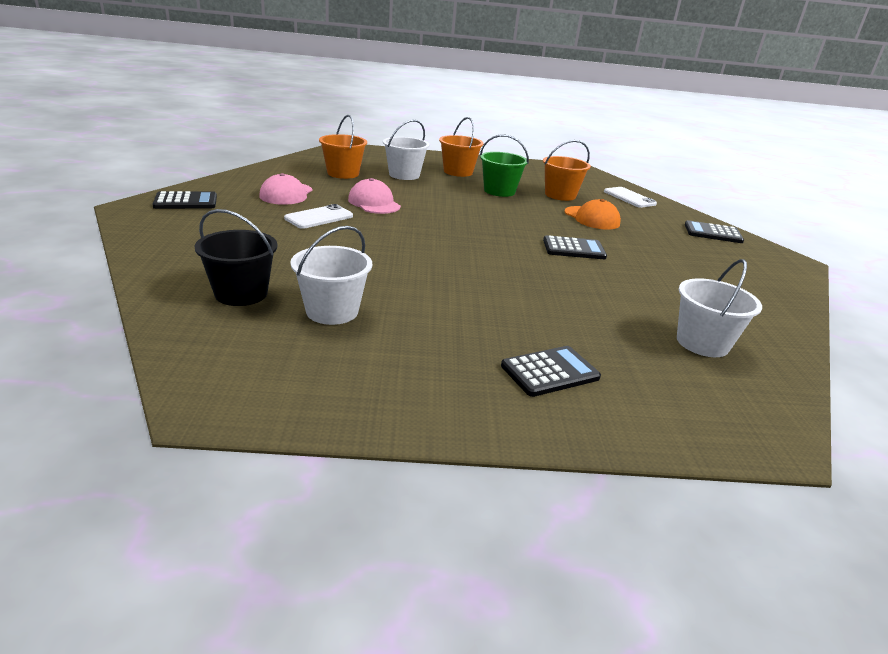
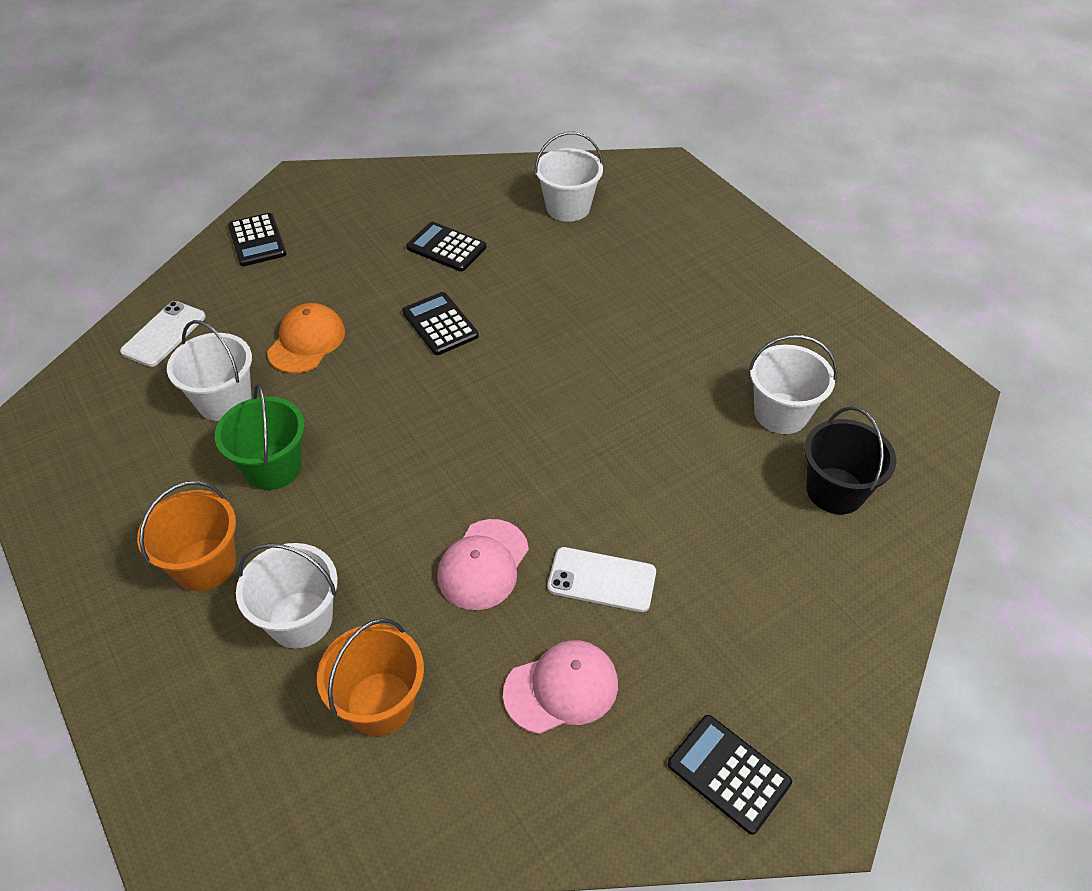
camera: 120 degrees left, 20 degrees up
(550, 372) = (707, 265): black calculator -> black calculator (446, 247)
(560, 195) = (224, 401): orange bucket -> white bucket

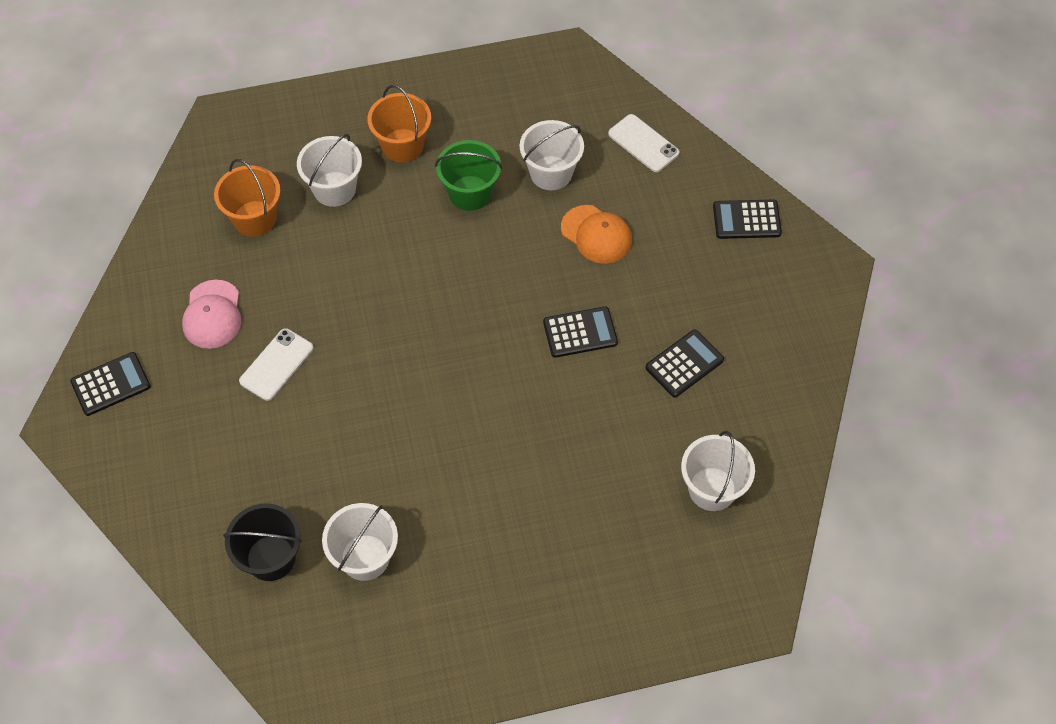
camera: 110 degrees right, 10 degrees up
(483, 564) = (325, 298): pink cap -> none

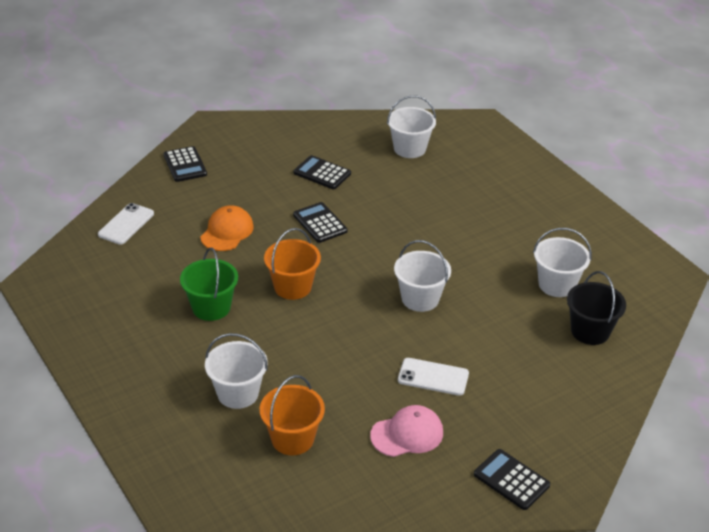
camera: 110 degrees left, 20 degrees down
(402, 145) = (172, 362): orange bucket -> orange bucket (292, 287)
(551, 173) = (173, 267): white bucket -> white bucket (420, 299)

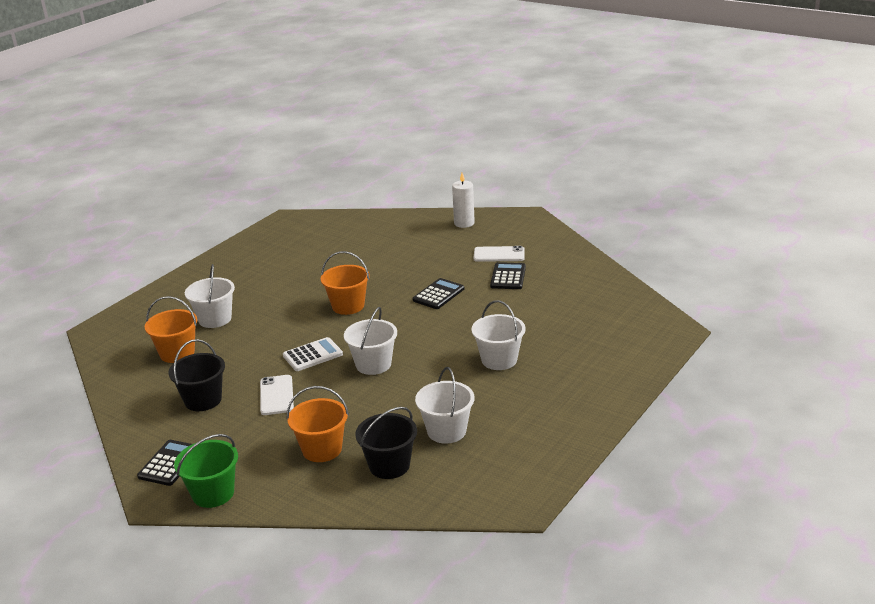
camera: 70 degrees right, 10 degrees down
(126, 224) = (373, 226): white phone -> white phone (499, 254)
(185, 165) = (464, 223): black calculator -> white candle
(211, 307) = (302, 282): green bucket -> green bucket (213, 493)
(227, 231) = (395, 262): orange cap -> none
(373, 335) = (312, 355): none -> white calculator
(407, 434) = (203, 400): pink cap -> black bucket
(409, 148) = (588, 305): white bucket -> white bucket (499, 360)
(544, 367) = (322, 449): none -> orange bucket

